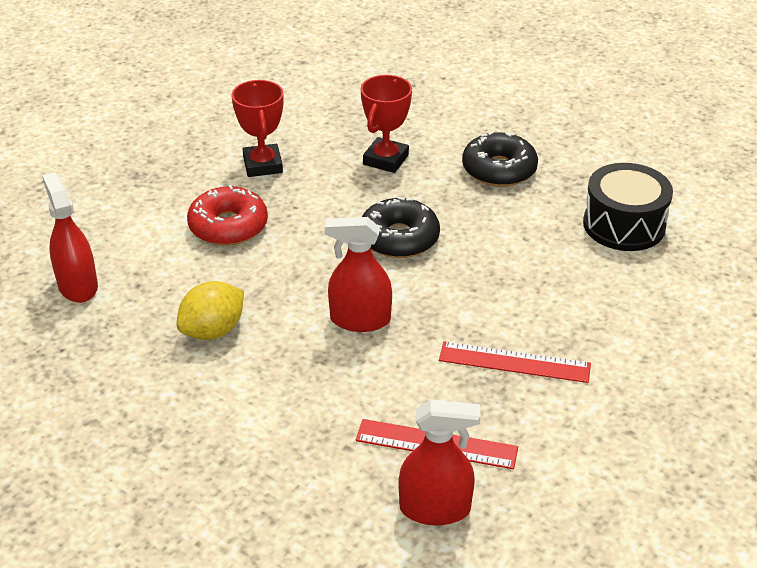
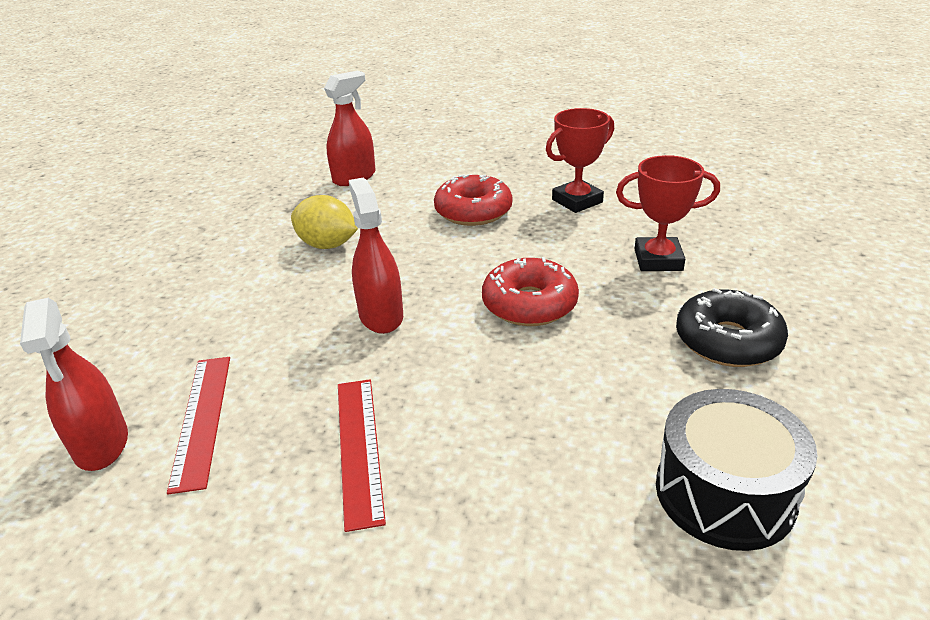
camera: 70 degrees right, 5 degrees down
(399, 238) = (529, 304): black donut -> red donut

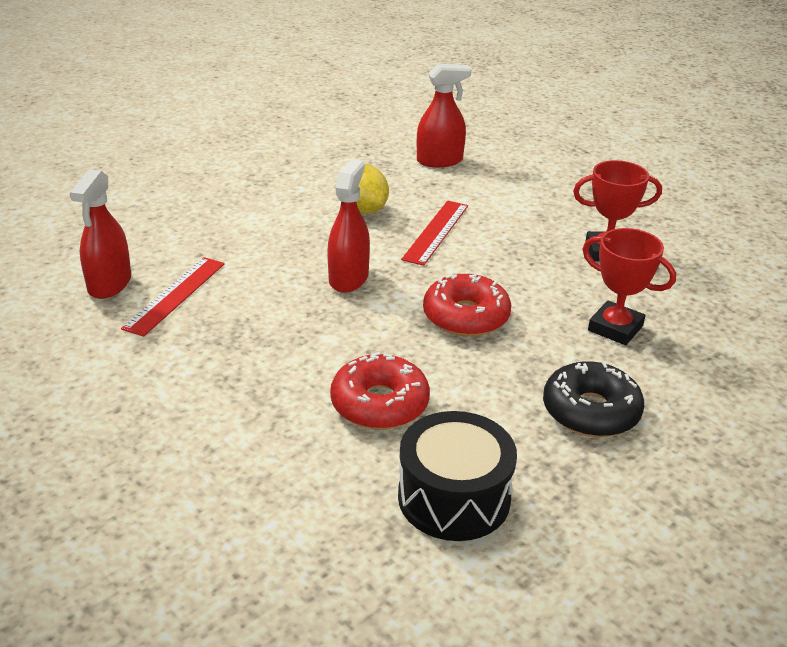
camera: 30 degrees right, 0 degrees up
(359, 448) = (250, 356): red ruler -> red ruler (436, 232)
(473, 211) = (505, 226): red donut -> red donut (379, 404)

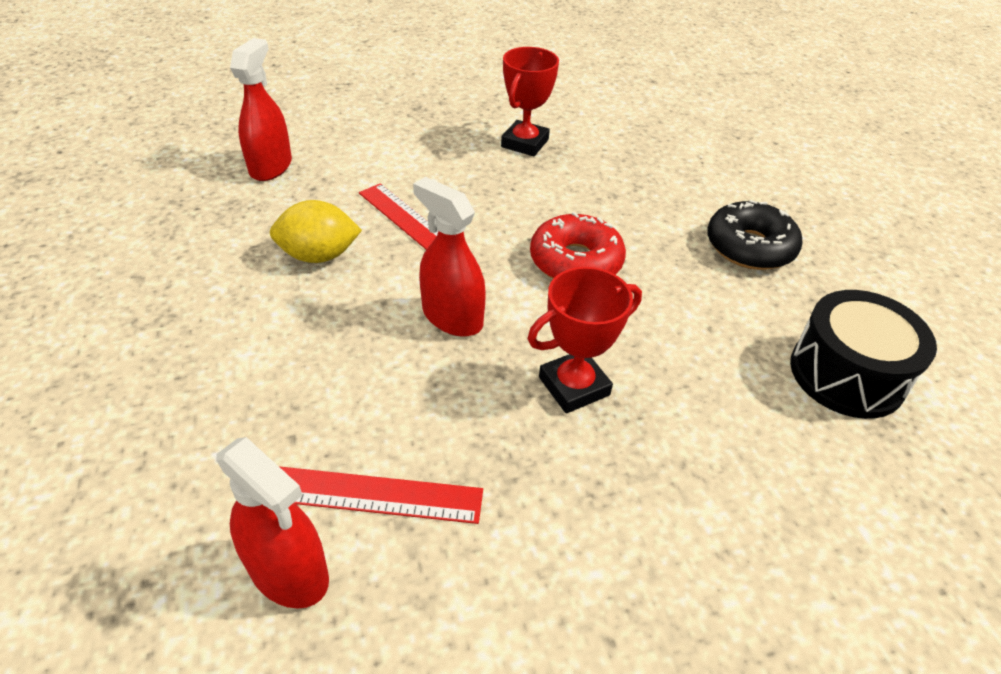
camera: 65 degrees left, 10 degrees up
(175, 295) = (375, 495): red ruler -> red ruler turned 45 degrees counterclockwise
(379, 404) = (692, 374): red donut -> none
(615, 328) = (641, 187): red trophy -> red trophy (574, 386)

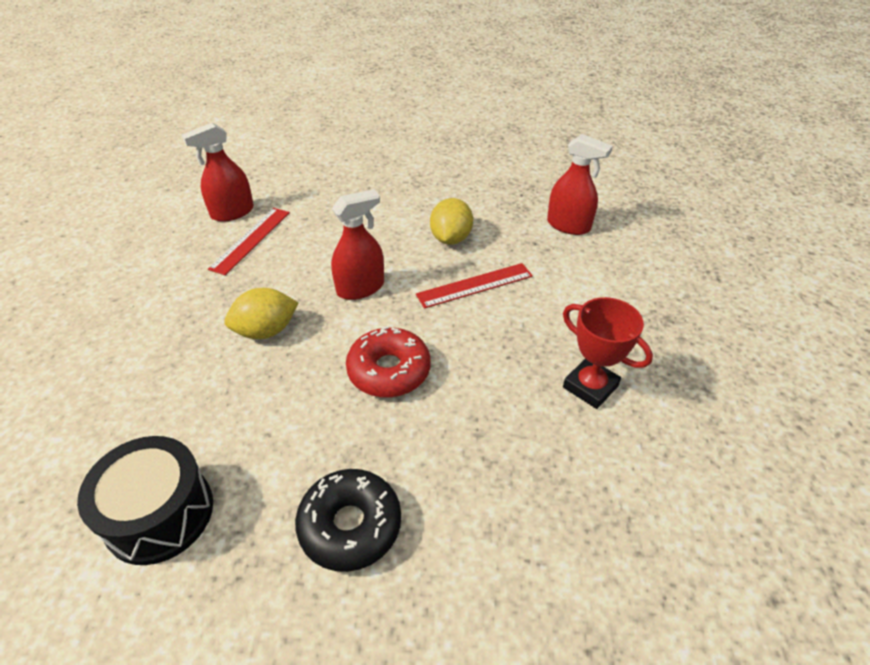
camera: 110 degrees right, 0 degrees up
(574, 386) = (266, 331): red trophy -> yellow lemon

